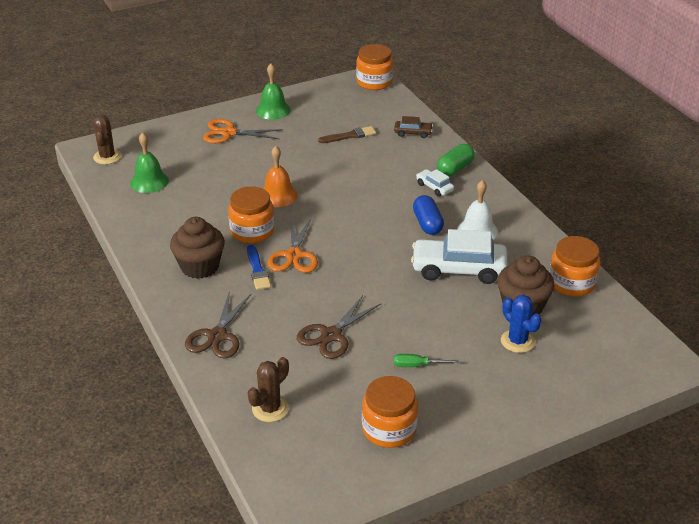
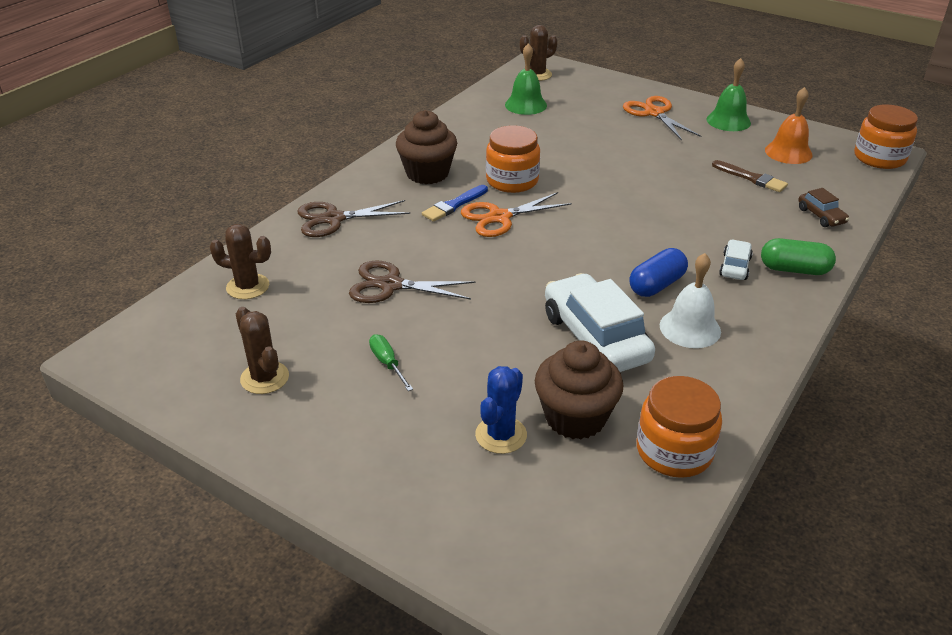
camera: 60 degrees right, 0 degrees up
(278, 195) = (588, 174): orange bell -> orange bell (788, 152)
(389, 429) = (264, 378): orange jar -> brown cactus

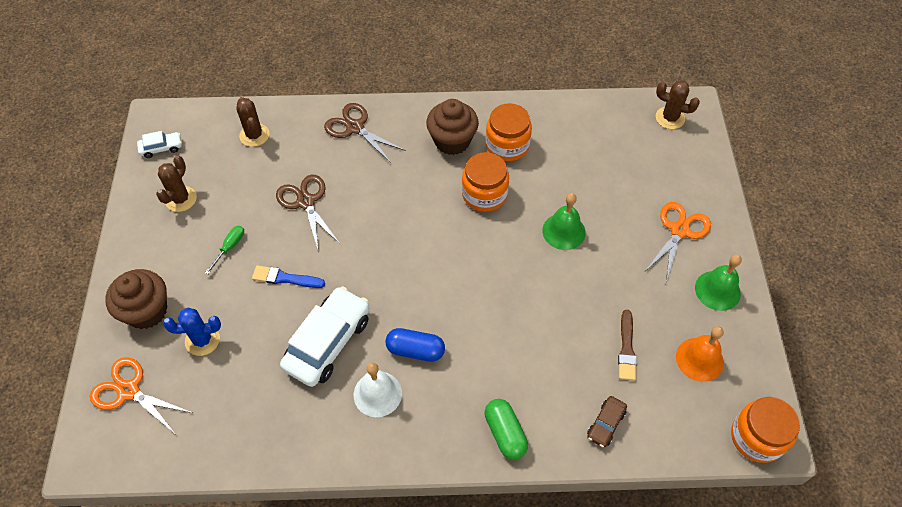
camera: 55 degrees right, 20 degrees up
(454, 205) = (423, 180): blue brush -> blue brush (285, 278)
(499, 217) = (429, 214): orange scissors -> orange scissors (129, 391)
(525, 105) = (609, 139): green bell -> green bell (563, 231)
(575, 418) = (241, 370): brown cupcake -> brown cupcake (147, 311)
(674, 451) = (242, 439): orange jar -> orange jar (507, 145)
(734, 266) = (478, 390): white car -> white car (161, 148)

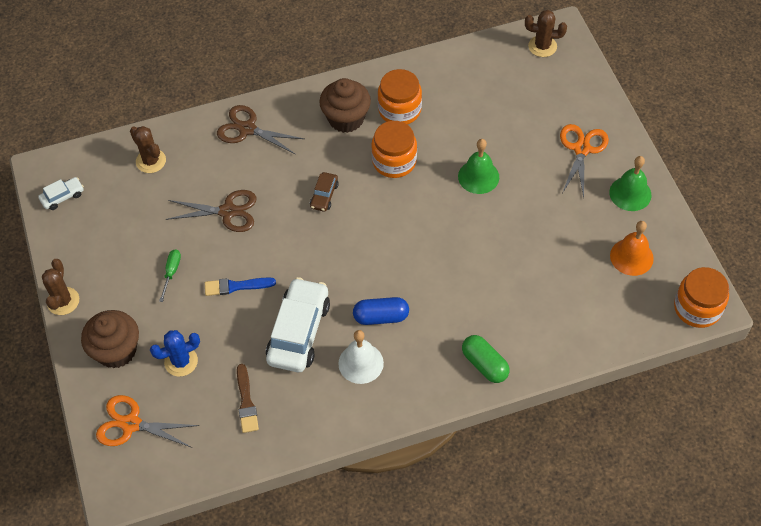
camera: 15 degrees left, 0 degrees up
(181, 199) = (104, 240): brown cactus -> brown cactus (63, 301)
(306, 202) = (228, 212): brown scissors -> brown scissors turned 135 degrees clockwise
(606, 424) = (568, 333): brown car -> brown car (324, 195)
(626, 348) = (566, 265): brown brush -> brown brush (246, 402)

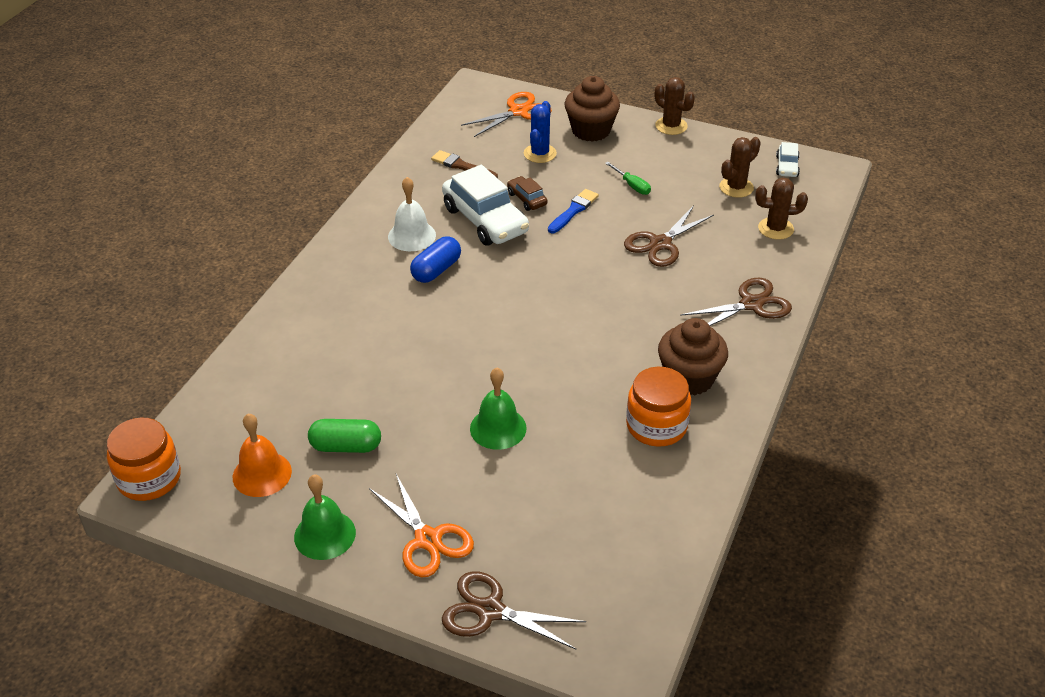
camera: 130 degrees right, 15 degrees down
(324, 195) = (607, 309): brown car -> brown car (527, 199)
(394, 161) = (592, 379): orange jar -> none
(484, 364) = (311, 300): green capsule -> green capsule (346, 446)
(542, 46) = (615, 626): brown cactus -> brown cactus (736, 187)
(589, 95) = (490, 611): none -> brown scissors

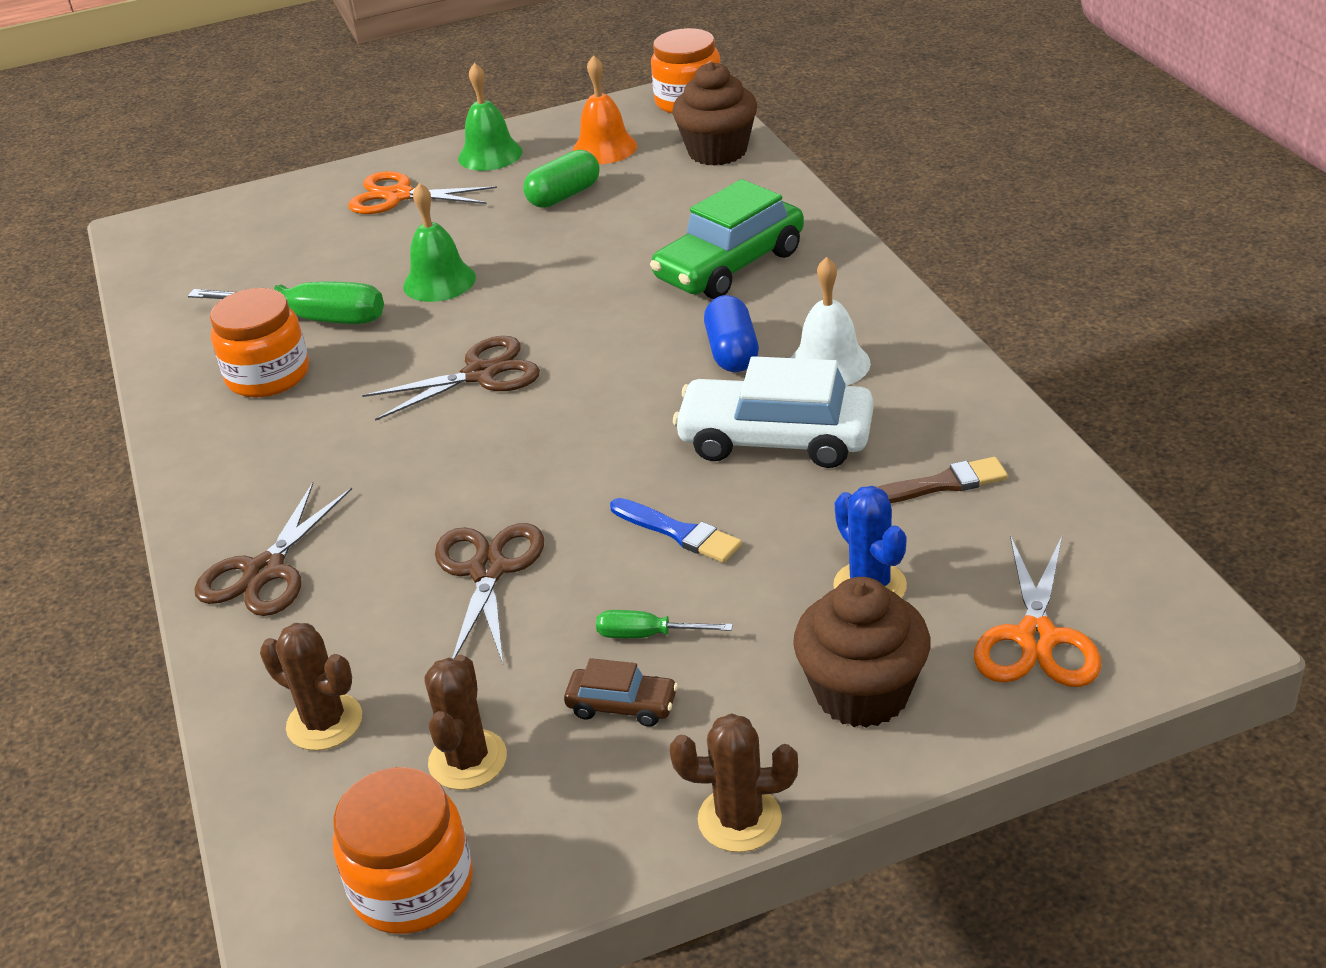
camera: 140 degrees right, 5 degrees down
(357, 319) = (730, 266): none -> green car
(490, 611) = (290, 196): brown scissors -> brown scissors (480, 374)
(527, 199) = (769, 503): brown car -> brown car (622, 705)
(573, 211) = (678, 532): blue brush -> blue brush turned 45 degrees counterclockwise
(594, 454) = (313, 319): none -> green screwdriver
(689, 378) = (272, 437): brown cupcake -> brown cupcake (717, 151)
(775, 229) = (324, 722): brown cactus -> brown cactus turned 75 degrees clockwise
(787, 166) = (412, 886): white car -> orange jar

